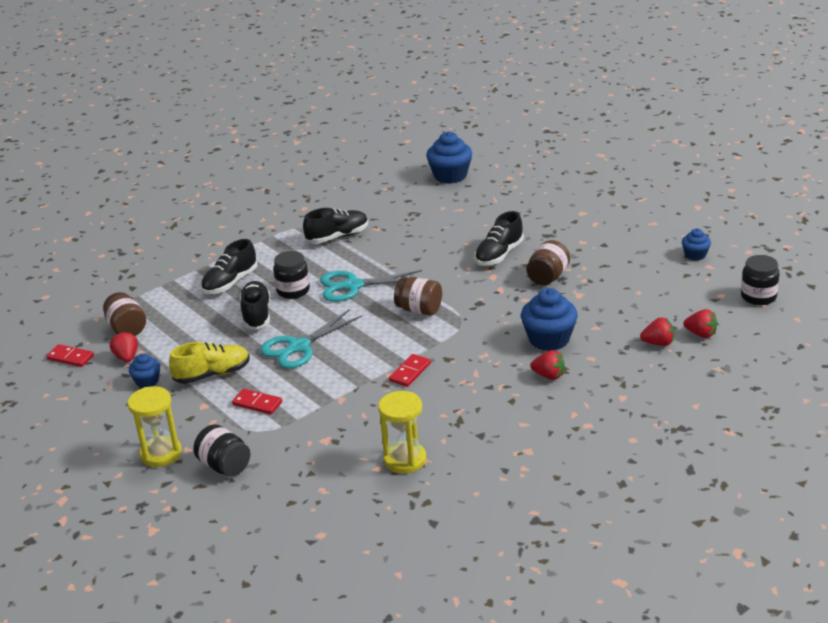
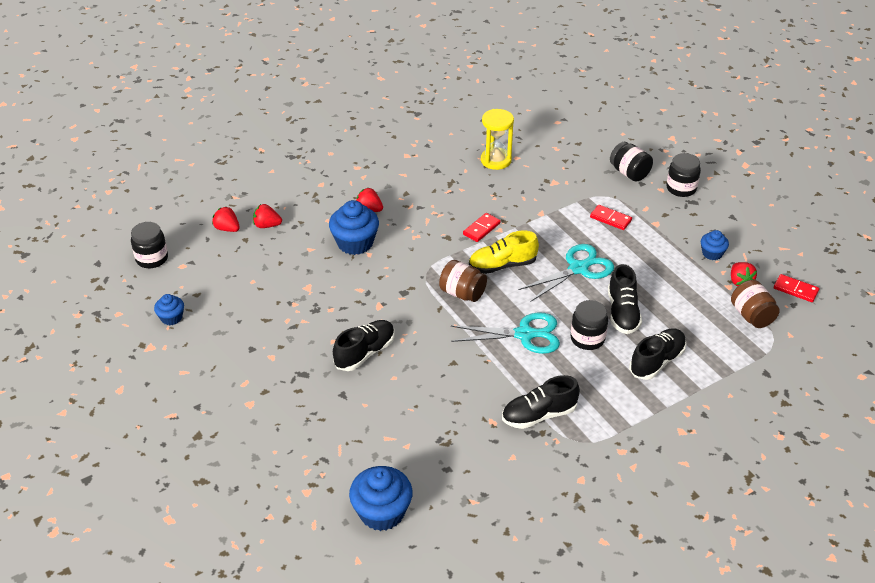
camera: 175 degrees left, 10 degrees up
(161, 453) = (681, 188): yellow hourglass -> black jar
(212, 374) = (654, 252): yellow shoe -> yellow shoe (502, 265)
(548, 277) = (327, 313): brown jar -> none

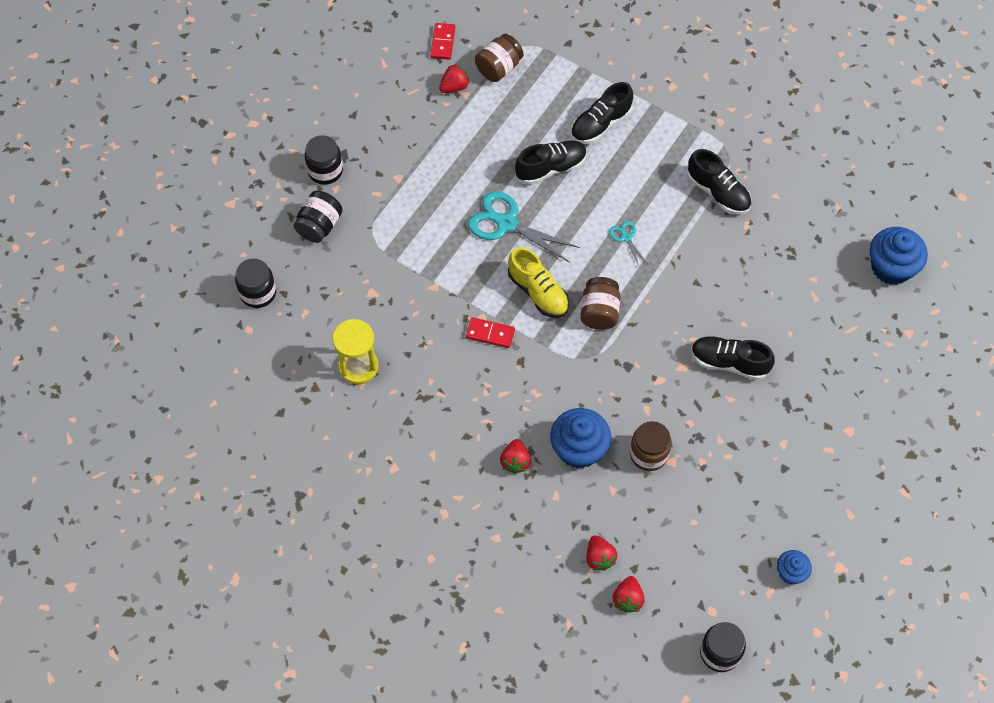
camera: 115 degrees left, 20 degrees up
(323, 277) = (648, 454): none -> brown jar
(524, 334) = (626, 238): turquoise scissors -> turquoise scissors, size x0.48
(587, 339) = (602, 185): black jar -> black jar (258, 293)
(610, 219) = (411, 219): red domino -> none
(657, 361) = (600, 124): black shoe -> black shoe turned 60 degrees counterclockwise
(712, 253) = (423, 118): blue cupcake -> none

